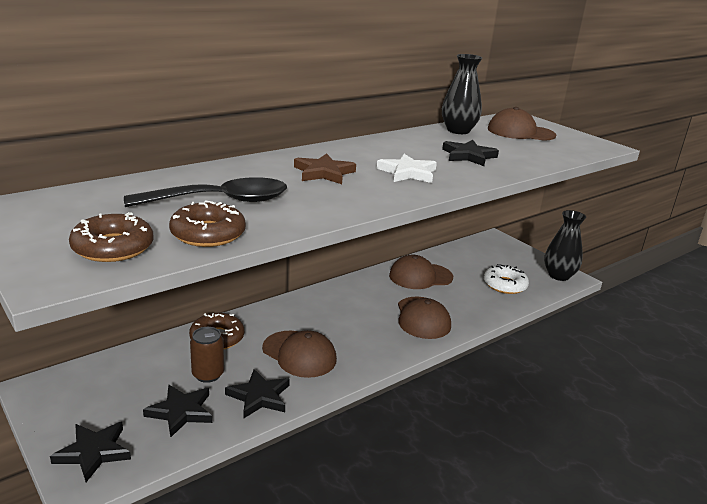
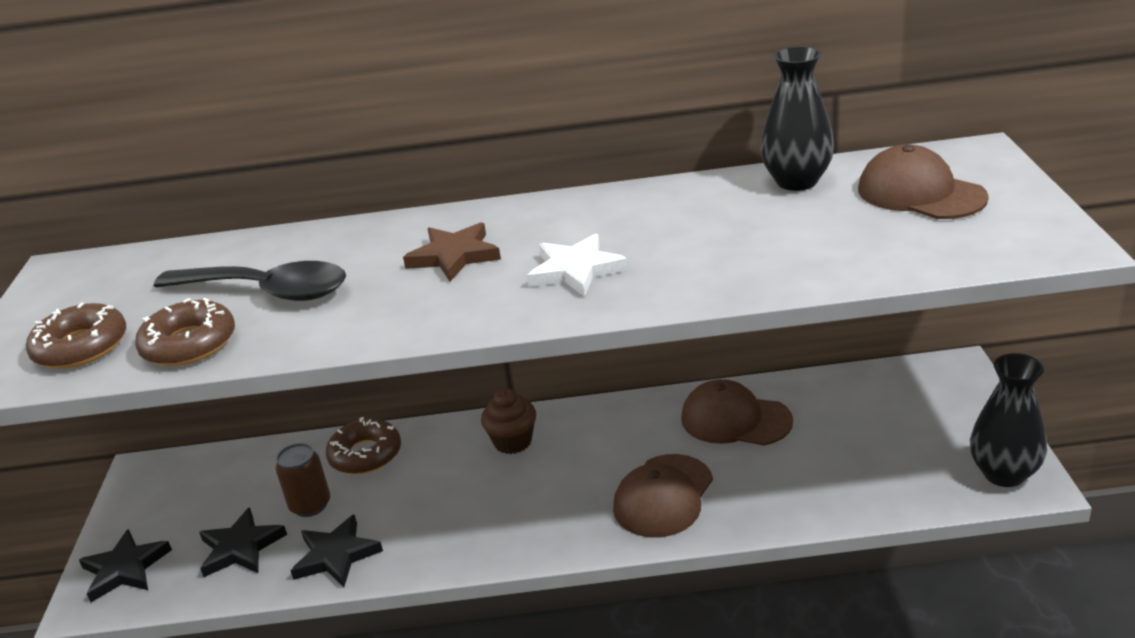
camera: 40 degrees right, 5 degrees up
(299, 354) = (437, 508): brown cap -> none
(309, 310) = (513, 442): none -> brown cupcake
(468, 156) = (730, 244): black star -> none
(505, 285) = (871, 469): white donut -> none

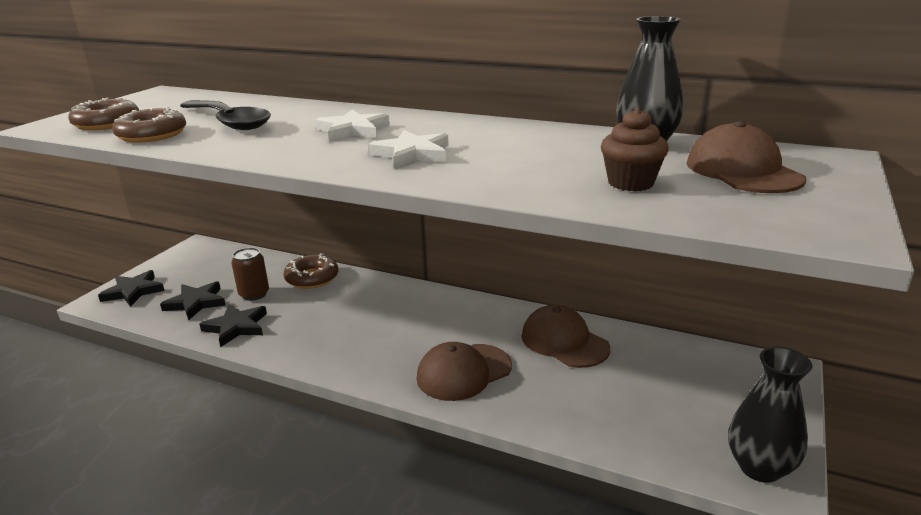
camera: 25 degrees right, 5 degrees down
(454, 256) = (353, 130): brown star -> white star
(513, 442) = (402, 301): brown cupcake -> brown cupcake (630, 183)

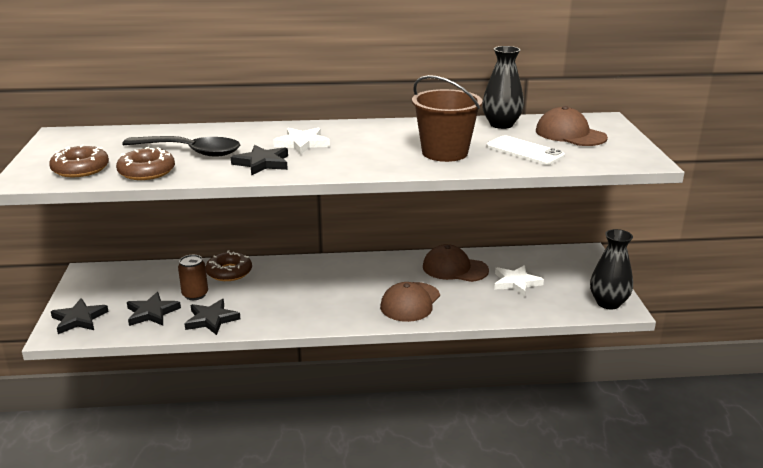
camera: 30 degrees left, 0 degrees up
(272, 144) = (262, 163): none -> black star
(412, 154) = (373, 154): white star -> white star (516, 283)
(507, 166) = (444, 153): none -> brown bucket
(630, 183) = (524, 151): brown cupcake -> white phone

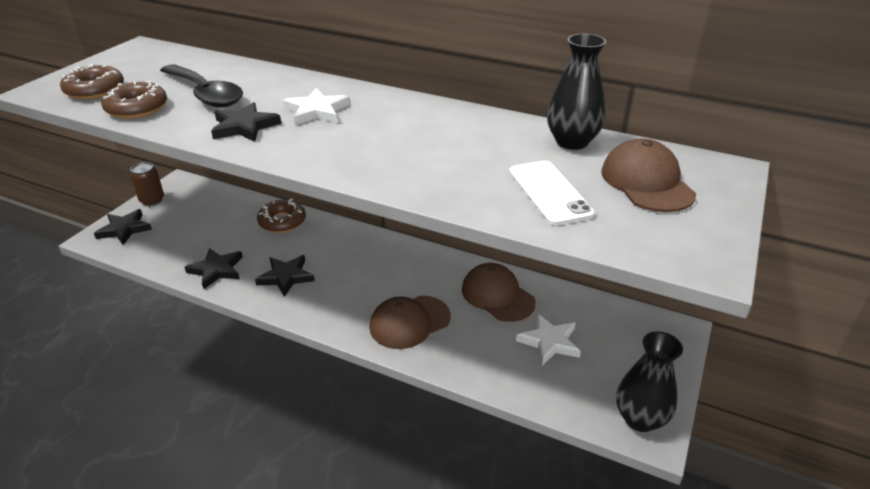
camera: 30 degrees right, 10 degrees up
(152, 313) = (180, 243): black star -> black star (286, 277)
(195, 294) = (231, 236): brown can -> brown can (152, 200)
(444, 153) = (447, 166): brown bucket -> none

